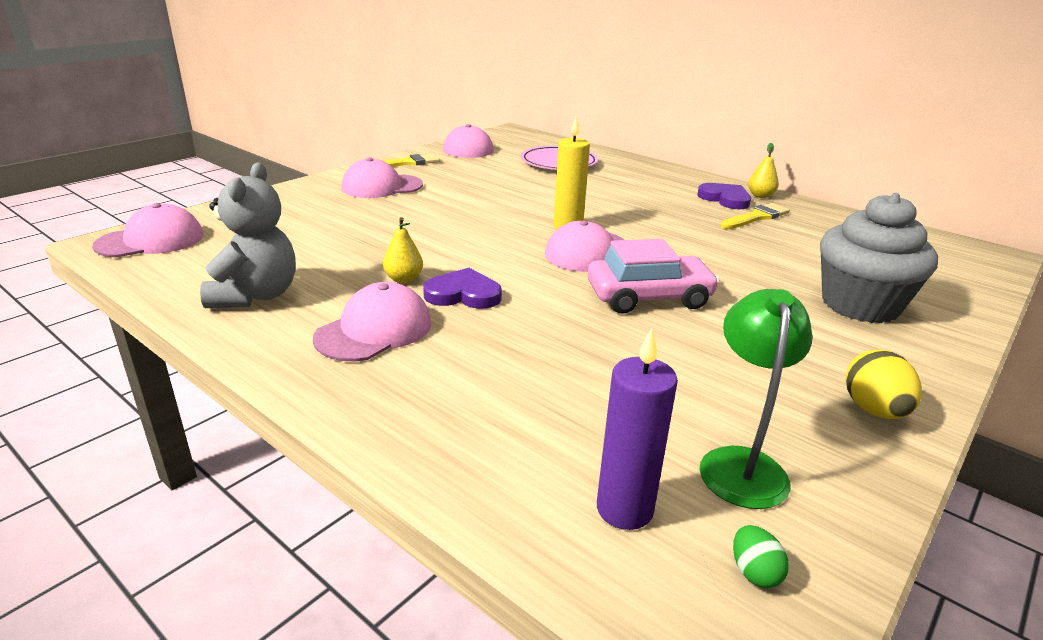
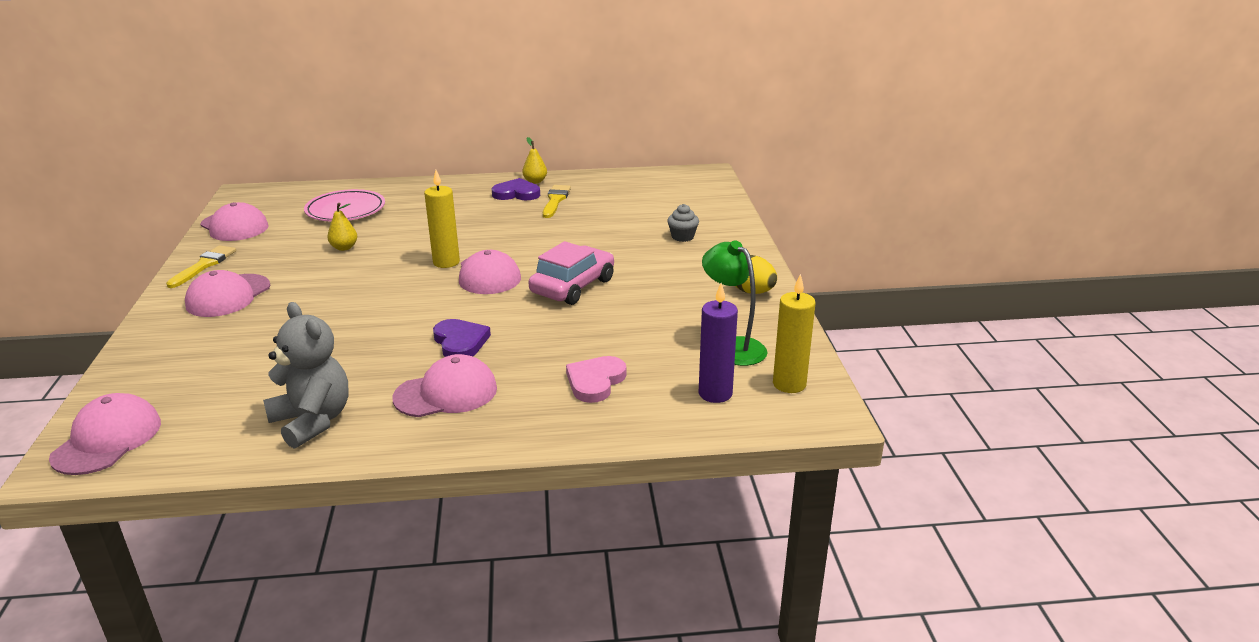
camera: 45 degrees left, 0 degrees up
(374, 330) = (446, 393): pink cap -> pink cap turned 75 degrees clockwise
(404, 279) = (400, 354): yellow pear -> yellow pear (344, 248)
(463, 294) = (460, 342): purple heart -> purple heart turned 105 degrees clockwise
(513, 402) = (595, 381): none -> pink heart
(754, 572) = (789, 384): green egg -> yellow candle
(860, 305) = (682, 237): grey cupcake -> grey cupcake, size x0.44

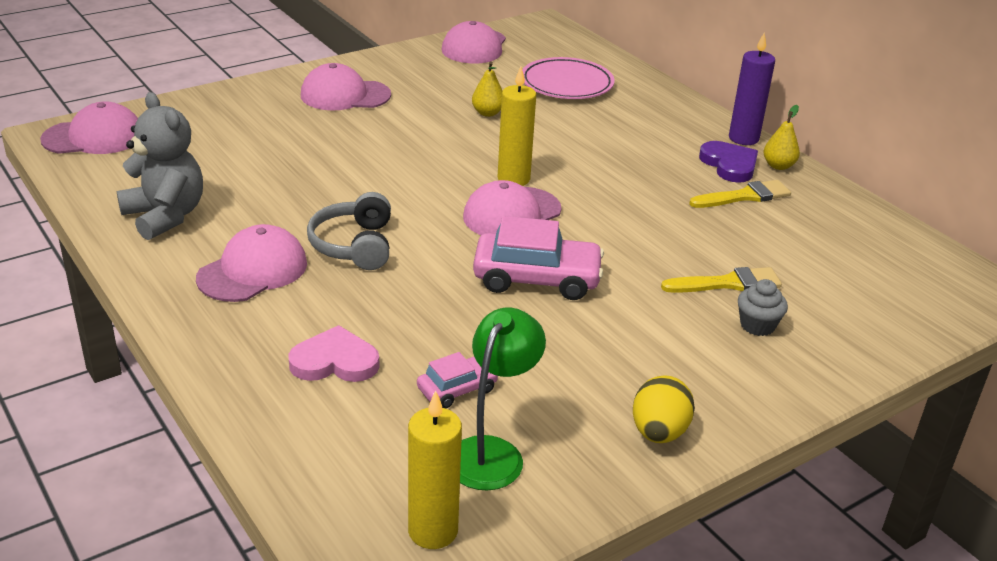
camera: 60 degrees right, 5 degrees up
(204, 265) = (389, 63): yellow brush -> yellow brush (727, 283)
(312, 421) = (165, 216): grey teddy bear -> grey teddy bear turned 60 degrees counterclockwise
(446, 393) = (253, 271): pink cap -> pink cap turned 90 degrees counterclockwise
(460, 342) = (354, 245): purple heart -> grey headphones
(663, 343) = (457, 389): none -> pink car
(715, 393) = (367, 466): purple candle -> purple candle (743, 138)

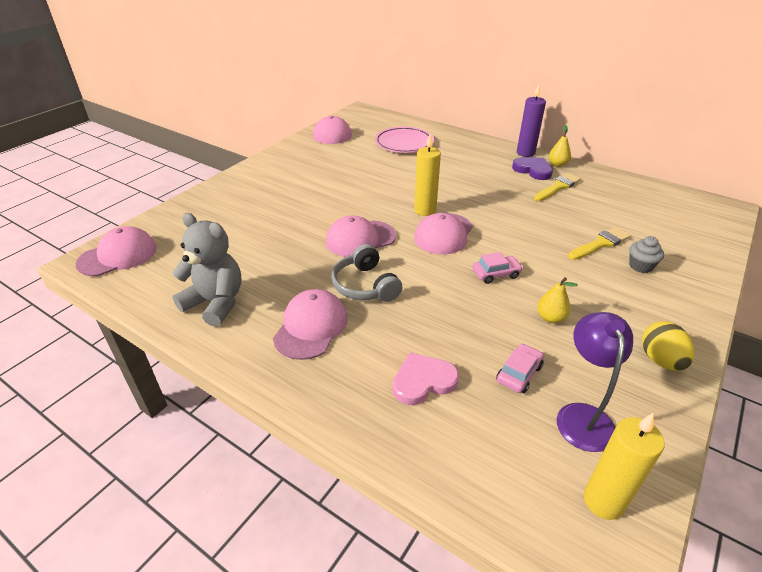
camera: 20 degrees left, 5 degrees up
(345, 95) = (276, 181): pink cap -> pink cap (360, 239)
(487, 113) = (374, 172): yellow pear -> yellow pear (550, 318)
(492, 452) = (582, 416): green lamp -> purple lamp
(536, 278) = (496, 274): pink car -> pink car, size x0.54

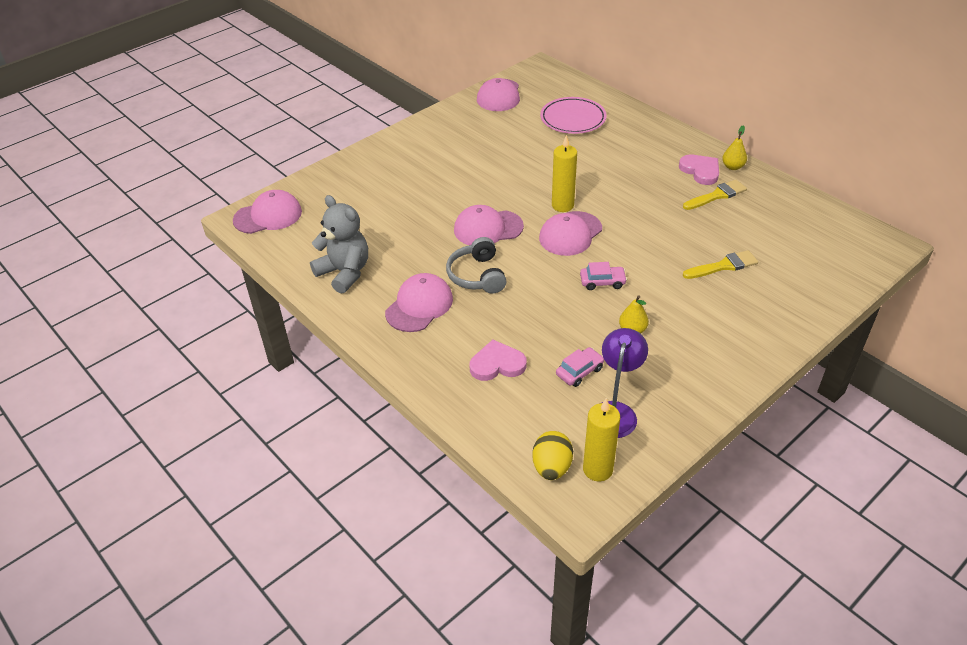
camera: 15 degrees right, 5 degrees up
(525, 153) = (704, 147): purple candle -> none
(533, 170) = (700, 171): purple heart -> pink heart
(640, 266) = (750, 294): grey cupcake -> none
(660, 360) = (710, 381): yellow egg -> yellow egg (551, 467)

